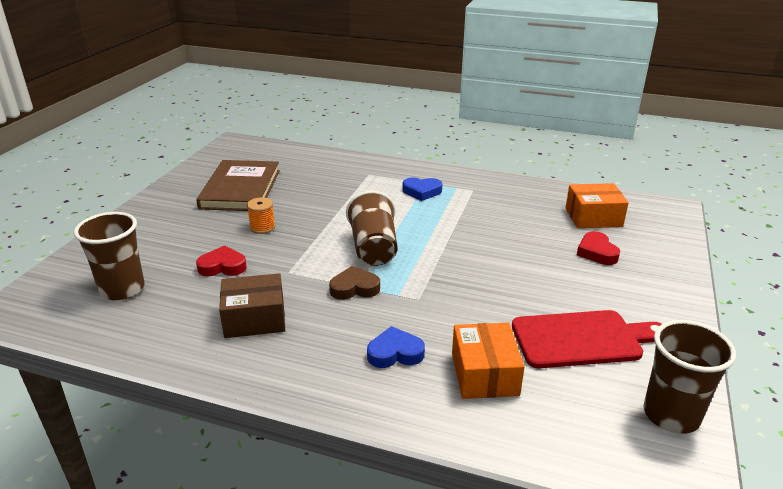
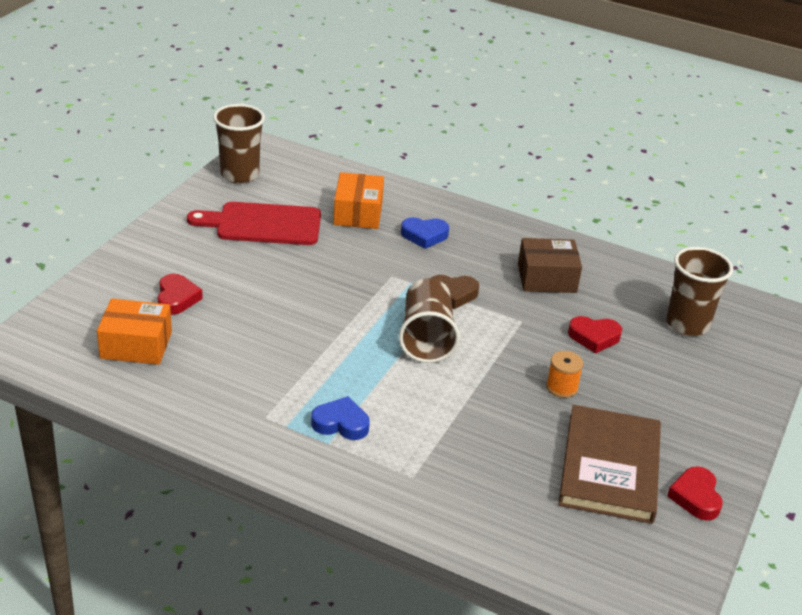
camera: 175 degrees left, 5 degrees up
(189, 182) = (695, 497): none -> red heart

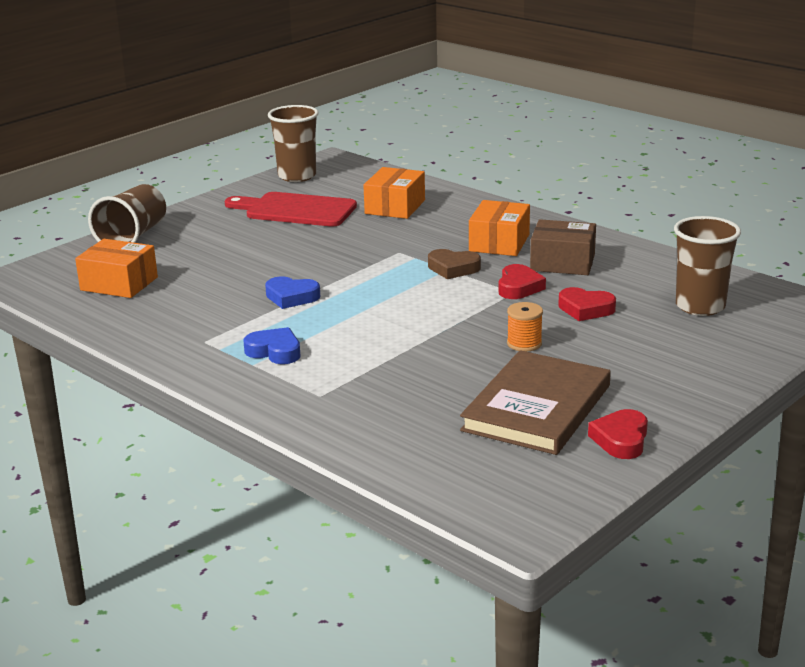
camera: 20 degrees right, 10 degrees down
(177, 298) = (179, 255): red heart -> red heart (519, 287)
(424, 235) = (452, 225): blue heart -> blue heart (291, 297)
(426, 338) = (404, 297): brown cup -> brown cup (133, 237)
(478, 256) = (499, 243): none -> orange box

